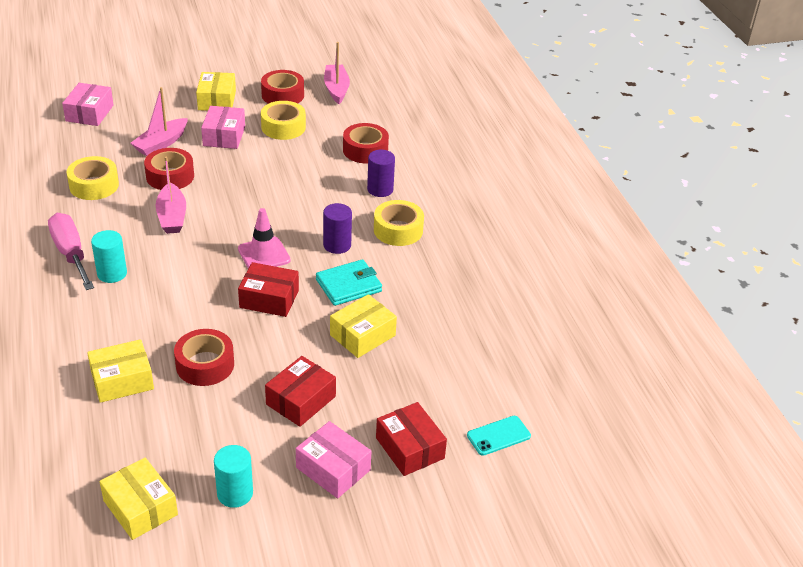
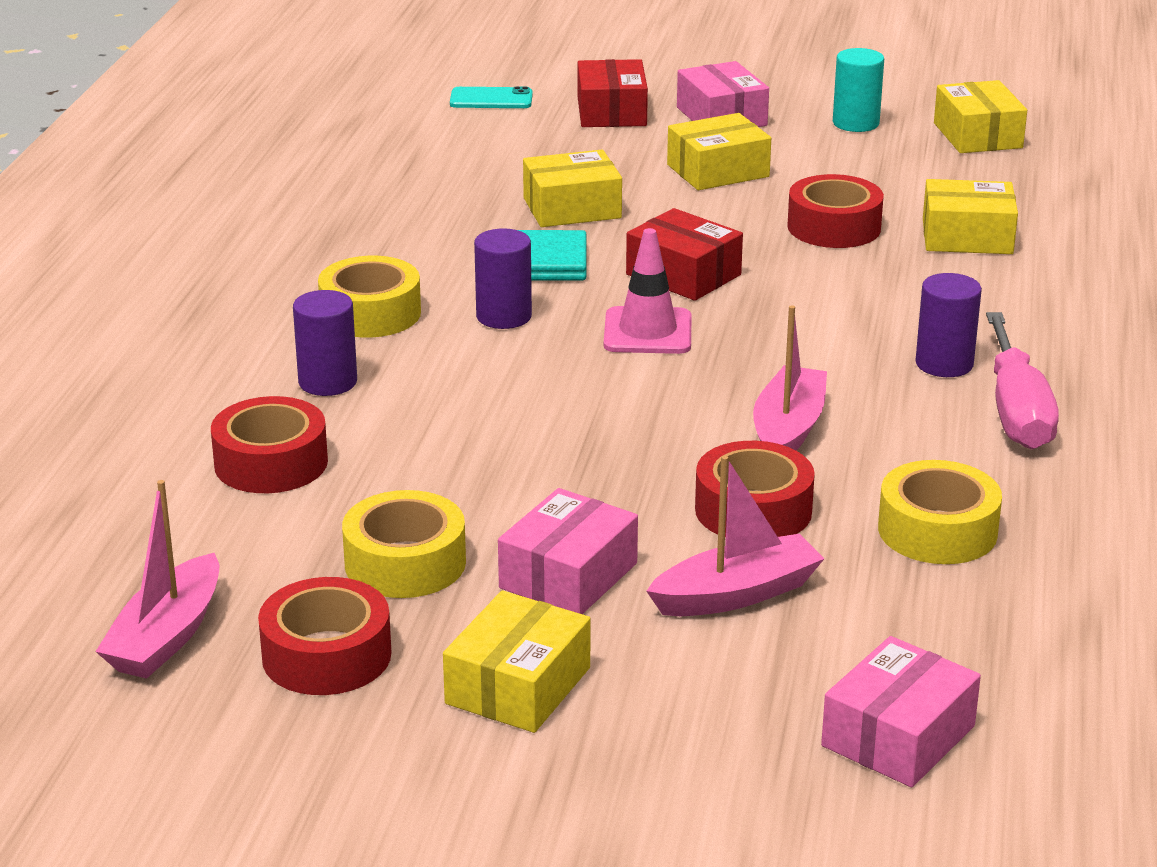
camera: 150 degrees left, 10 degrees down
(112, 273) = (944, 364): turquoise cylinder -> purple cylinder
(301, 400) = (718, 171): red box -> yellow box

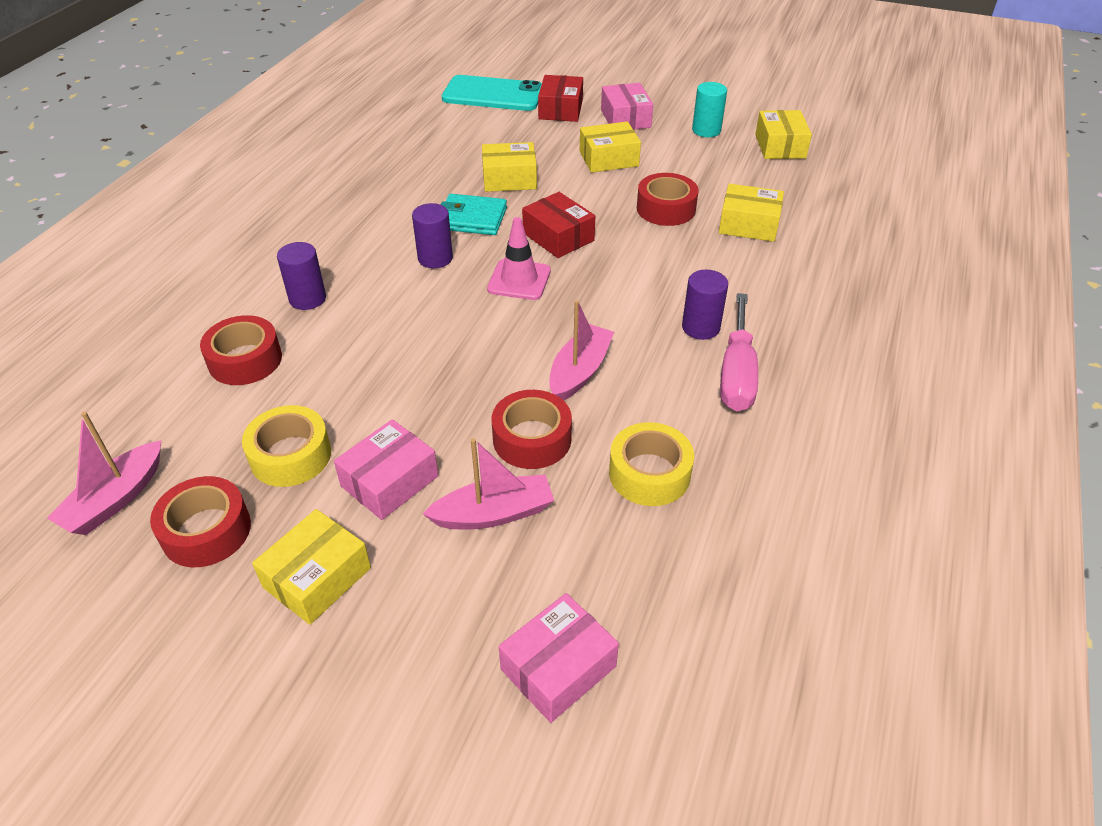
camera: 10 degrees right, 15 degrees up
(370, 313) = (356, 247): yellow tape -> none
(491, 99) = (493, 94): turquoise phone -> turquoise phone, size x1.98

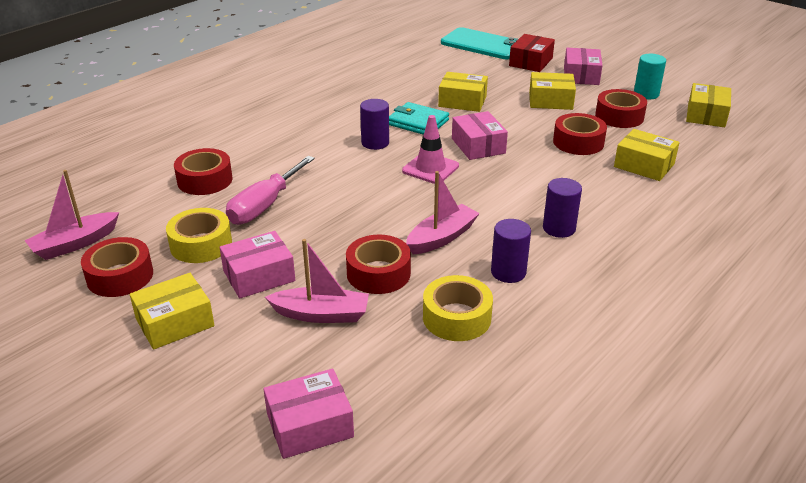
camera: 20 degrees right, 10 degrees down
(307, 299) = (269, 151): purple cylinder -> purple cylinder (508, 272)
(558, 237) = (478, 146): red box -> pink box
(692, 165) = (619, 116): none -> red tape
(736, 374) = (570, 266): pink screwdriver -> pink screwdriver (264, 205)

